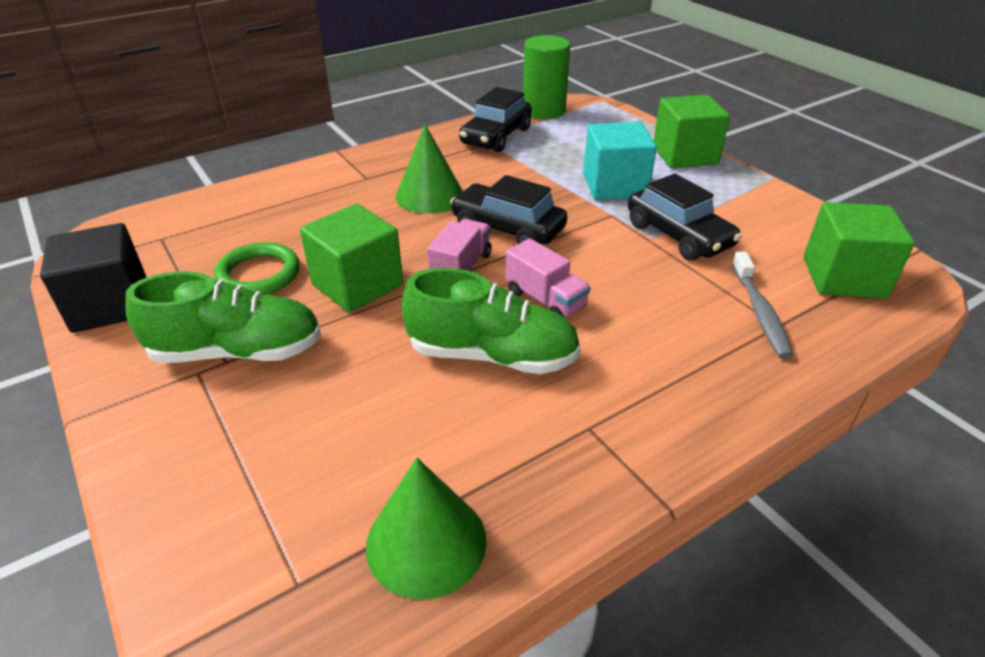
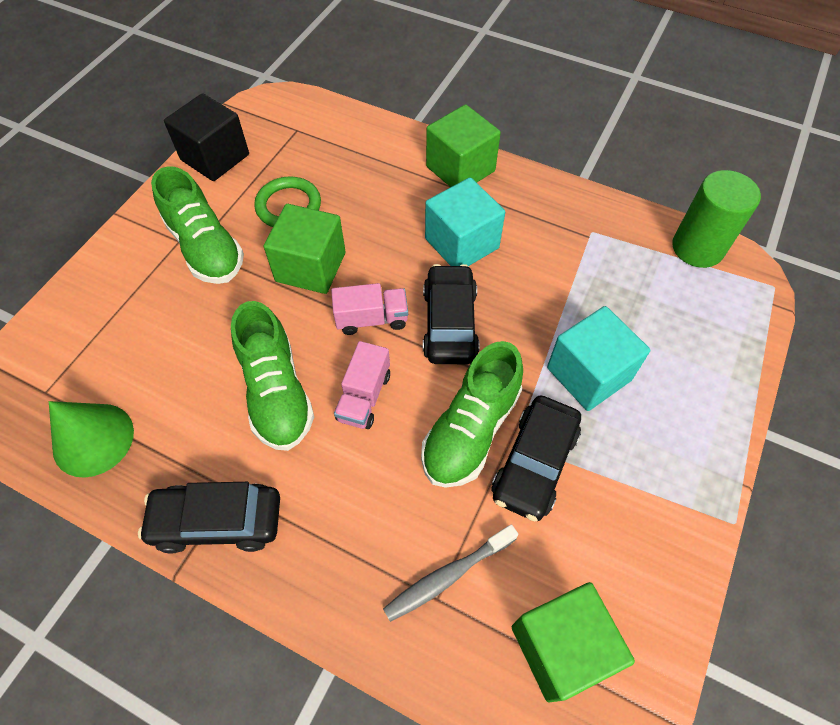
camera: 60 degrees right, 20 degrees up
(429, 195) = (462, 243): green cone -> turquoise cube
(496, 136) = (606, 236): black car -> black car (217, 521)
(625, 254) = (470, 430): none -> green shoe
(684, 155) = (710, 414): green cube -> green cube (460, 169)

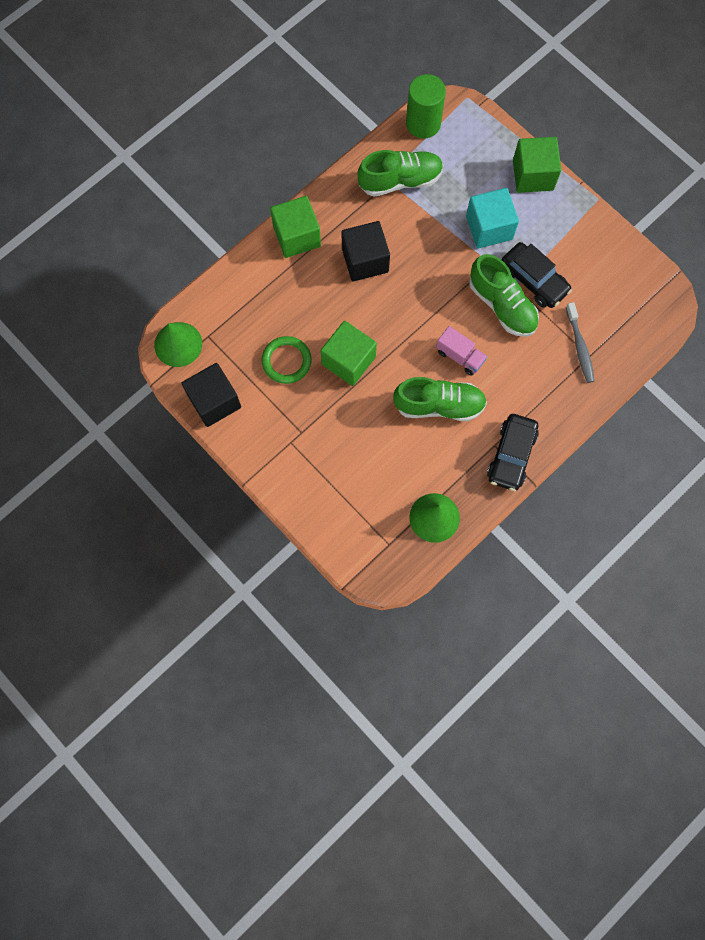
camera: 70 degrees left, 15 degrees up
(205, 248) = (304, 425): green shoe -> green shoe (400, 180)
(277, 109) = (178, 344): none -> green cone
(372, 319) = (405, 335): pink truck -> none
(449, 323) = (425, 290): black car -> none
(462, 243) = (365, 260): turquoise cube -> black cube
(561, 647) = (630, 307): green cube -> green cube (533, 175)

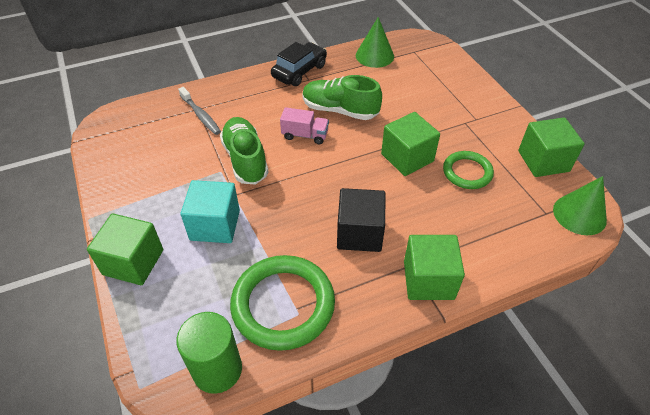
camera: 160 degrees left, 25 degrees down
(214, 401) = (543, 161): black cube -> green cube
(400, 180) = (283, 304): green shoe -> green ring
(460, 356) = (305, 135): pink truck -> pink truck turned 135 degrees clockwise
(533, 280) = (203, 170): black car -> none
(579, 347) = (201, 115): grey toothbrush -> grey toothbrush turned 135 degrees clockwise

